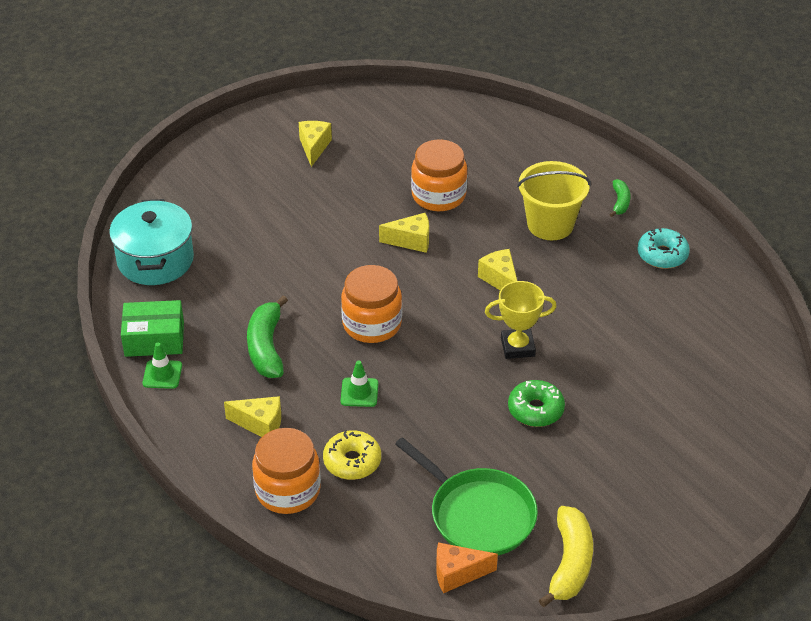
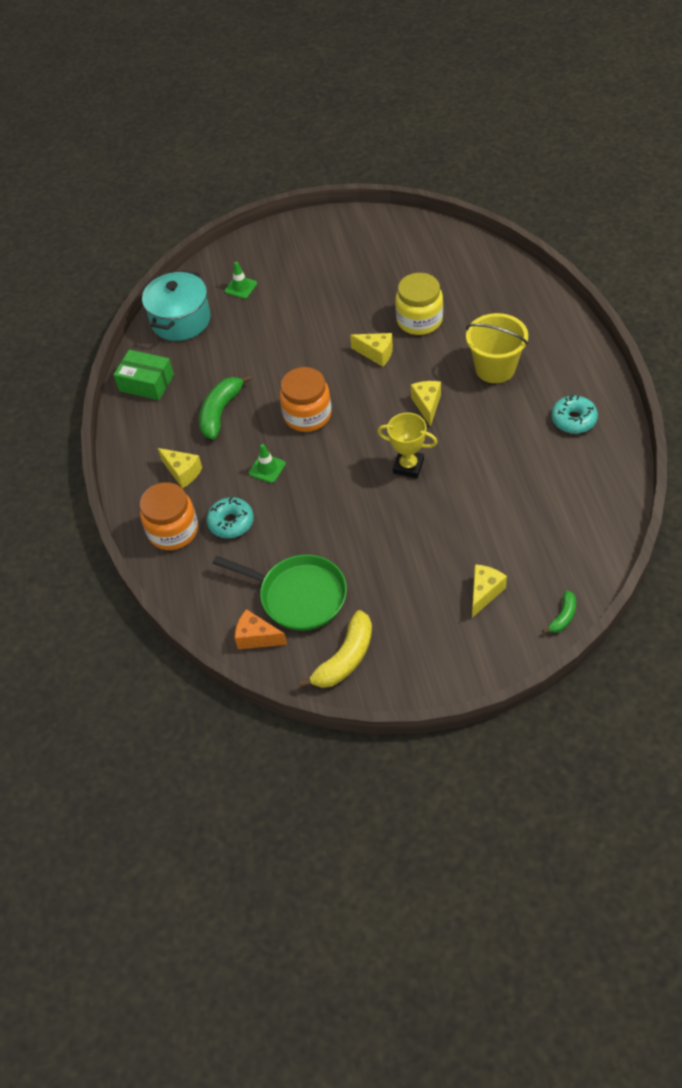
camera: 30 degrees right, 10 degrees up
(162, 374) = (137, 413): green traffic cone -> green traffic cone (241, 287)
(314, 147) = (346, 256): yellow cheese -> yellow cheese (484, 593)
(352, 461) = (231, 522): yellow donut -> turquoise donut
(438, 195) = (419, 320): orange jar -> yellow jar
(478, 515) = (299, 595): green pan -> green pan turned 45 degrees counterclockwise
(535, 410) = (392, 523): green donut -> none
(620, 202) = (565, 363): green banana -> green banana (563, 617)

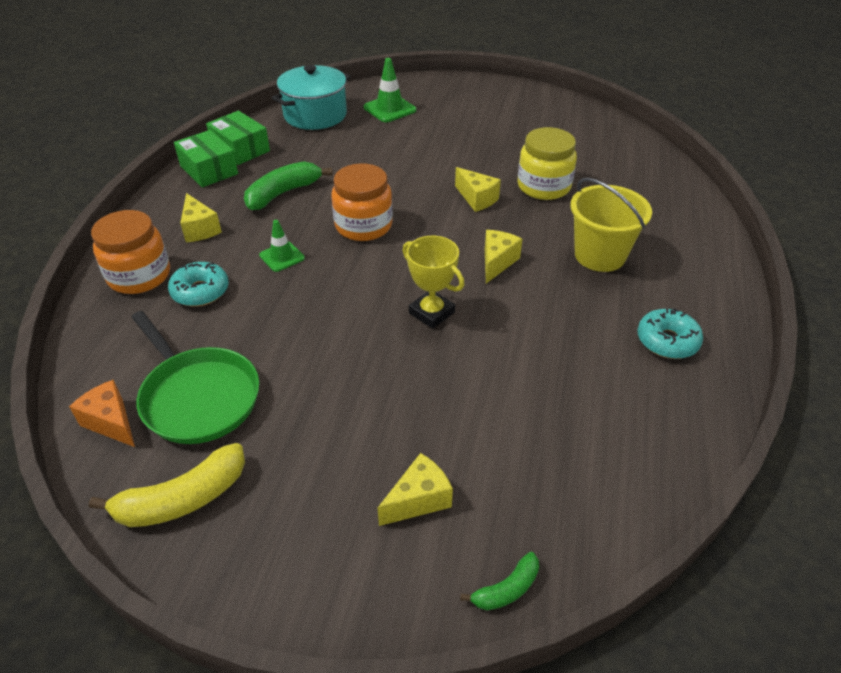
camera: 20 degrees right, 10 degrees down
(138, 415) = (209, 170): none -> green box
(241, 287) = (389, 109): green traffic cone -> green traffic cone, size x1.52

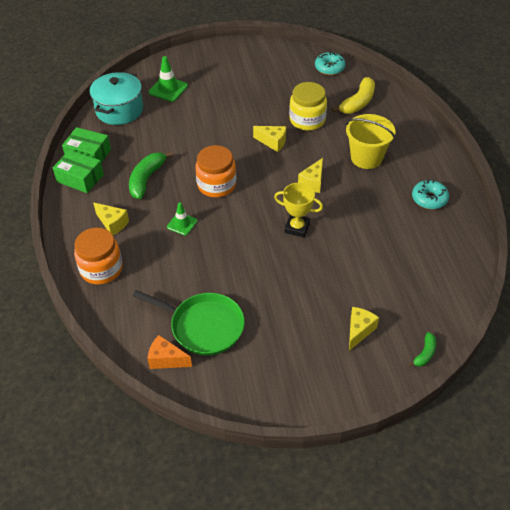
camera: 25 degrees left, 5 degrees up
(182, 499) = (241, 380): yellow banana -> yellow banana (358, 103)
(200, 291) = (150, 265): turquoise donut -> turquoise donut (329, 68)
(497, 262) = (312, 182): yellow cheese -> yellow cheese turned 150 degrees counterclockwise

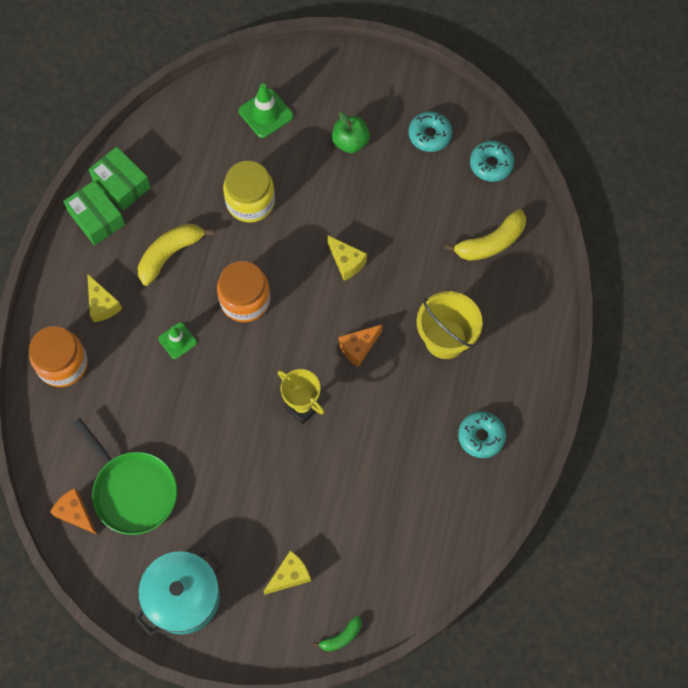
camera: 25 degrees right, 20 degrees up
(119, 110) = (190, 125): turquoise pot -> turquoise pot (183, 597)
(146, 179) = (170, 254): green banana -> yellow banana
(233, 85) = (350, 142): none -> green apple
(281, 67) = (429, 135): none -> turquoise donut
(307, 120) = (409, 244): yellow jar -> yellow jar (250, 202)
(312, 182) = (358, 348): yellow cheese -> orange cheese

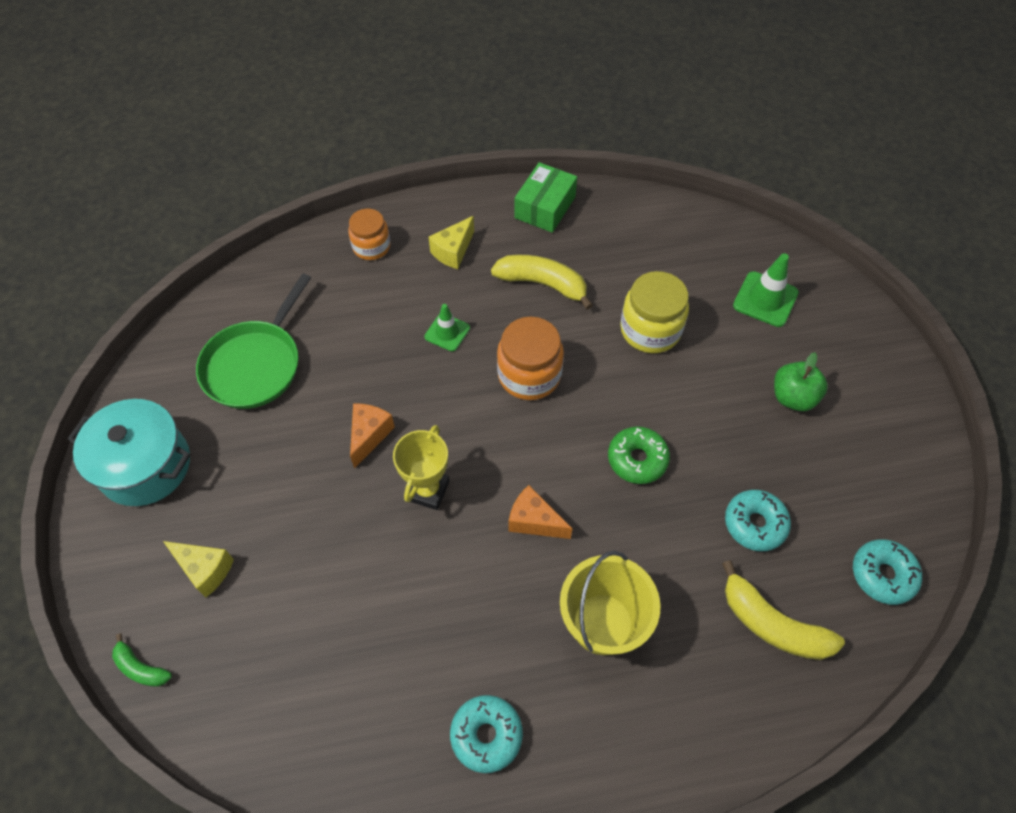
camera: 65 degrees right, 10 degrees down
(62, 364) = (371, 247): orange jar -> orange jar, size x0.66
(76, 513) = (211, 325): orange cheese -> orange cheese (369, 436)
(121, 184) = (595, 211): green box -> none
(346, 262) = (637, 459): yellow cheese -> green donut
(429, 135) = (867, 481): turquoise donut -> turquoise donut (755, 524)

